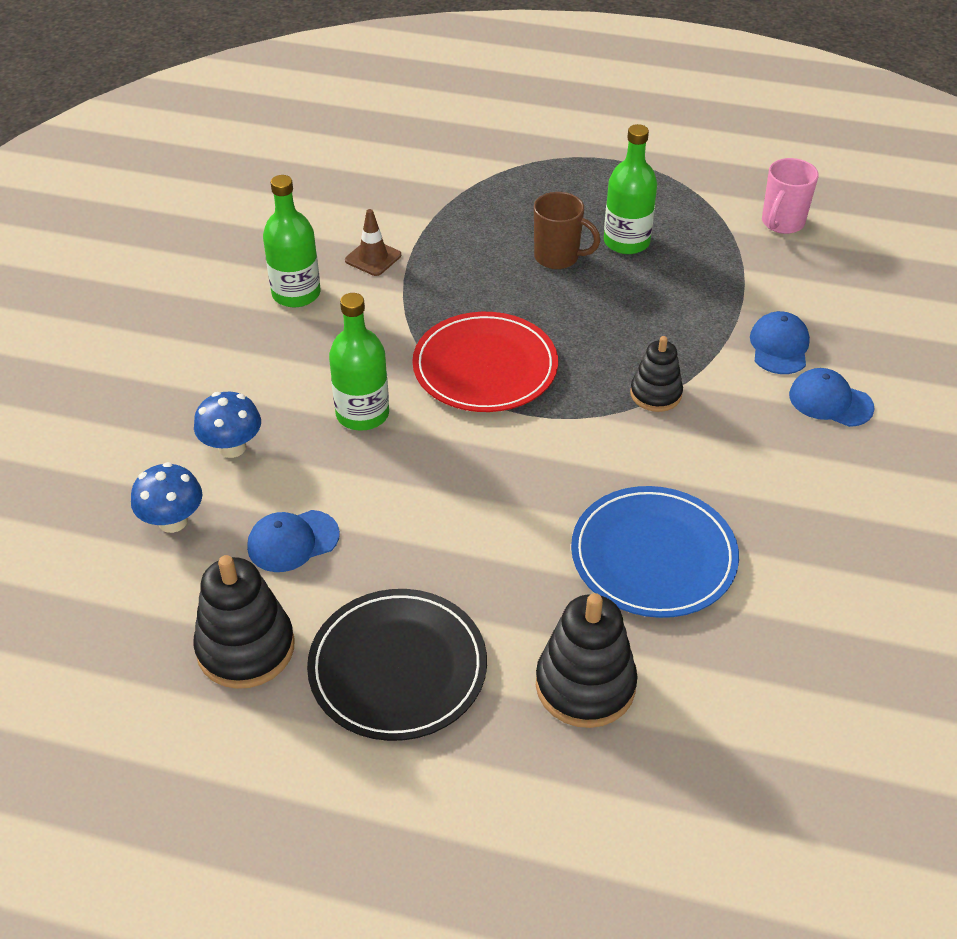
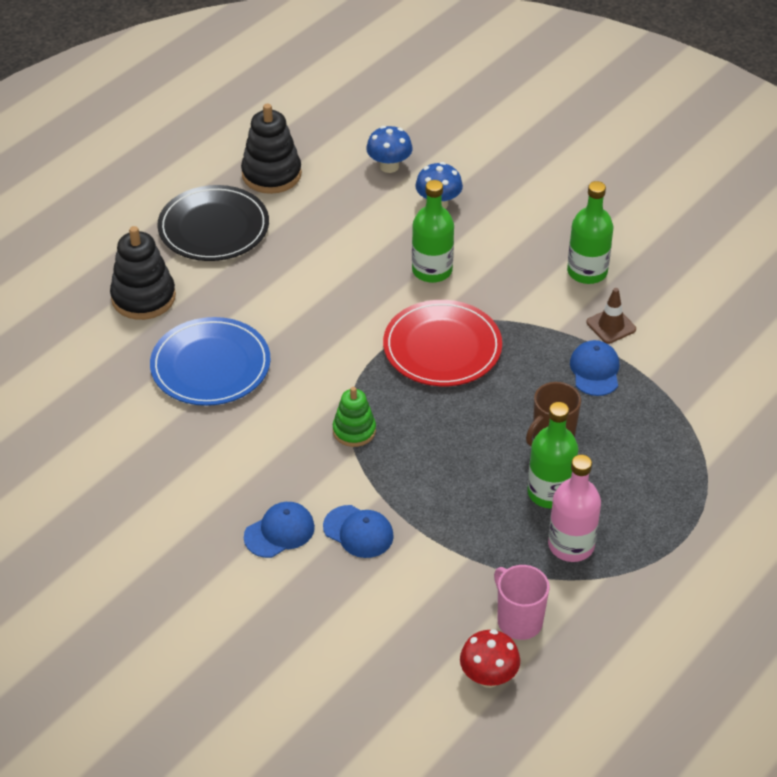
camera: 115 degrees right, 0 degrees up
(292, 541) = (338, 210): blue cap -> blue cap (595, 370)
(655, 394) = (354, 431): black stacking toy -> green stacking toy
(675, 215) = (571, 545): none -> pink bottle
(852, 224) = (488, 677): none -> red mushroom

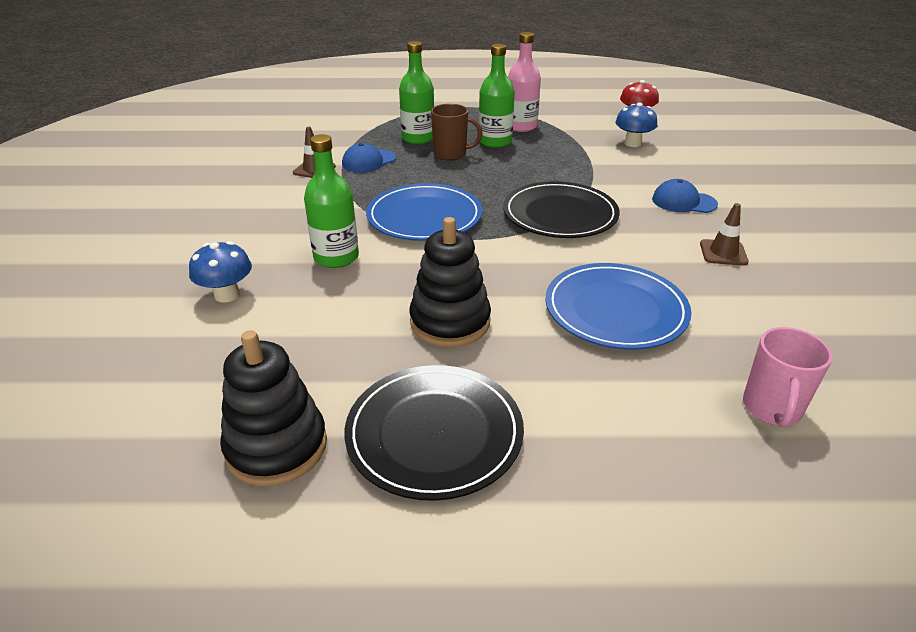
camera: 130 degrees left, 10 degrees down
(143, 297) = (612, 413): black stacking toy -> black stacking toy (450, 322)
(191, 482) = (723, 253): none -> brown traffic cone
(354, 431) = (560, 214): green stacking toy -> black plate
(358, 532) = (630, 179): blue cap -> none
(389, 166) = (180, 356): blue mushroom -> blue mushroom (632, 143)
(442, 347) = (424, 216): red plate -> blue plate
(518, 621) = (592, 122): pink mug -> pink mug (771, 409)
(587, 272) = (259, 195): green bottle -> green bottle (418, 138)

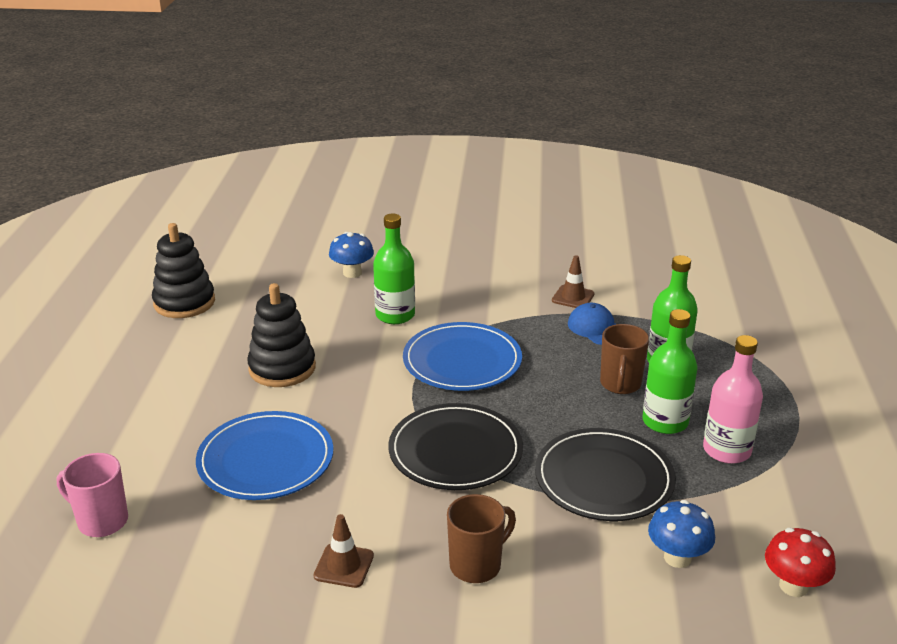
camera: 95 degrees right, 5 degrees down
(434, 433) = (165, 357): black plate -> black plate (604, 479)
(683, 202) = (477, 565): blue cap -> brown mug

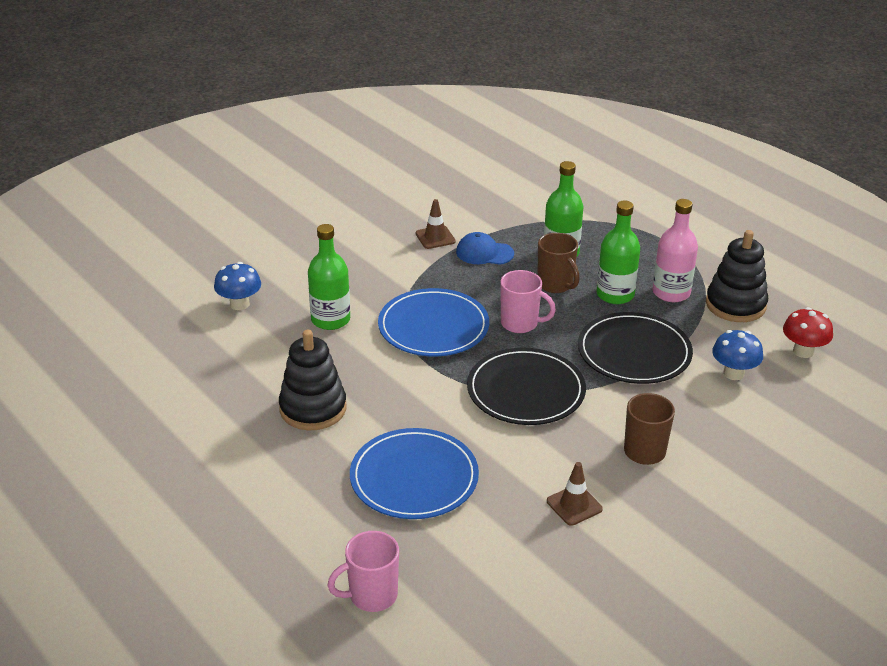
camera: 45 degrees left, 5 degrees up
(184, 302) = (135, 406): black stacking toy -> black stacking toy (735, 305)
(537, 397) = (520, 323): none -> pink mug

